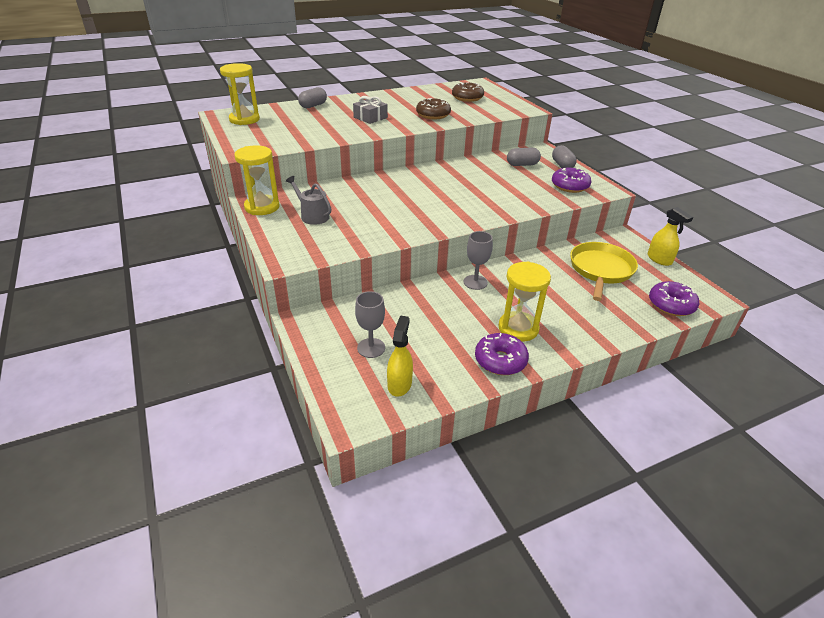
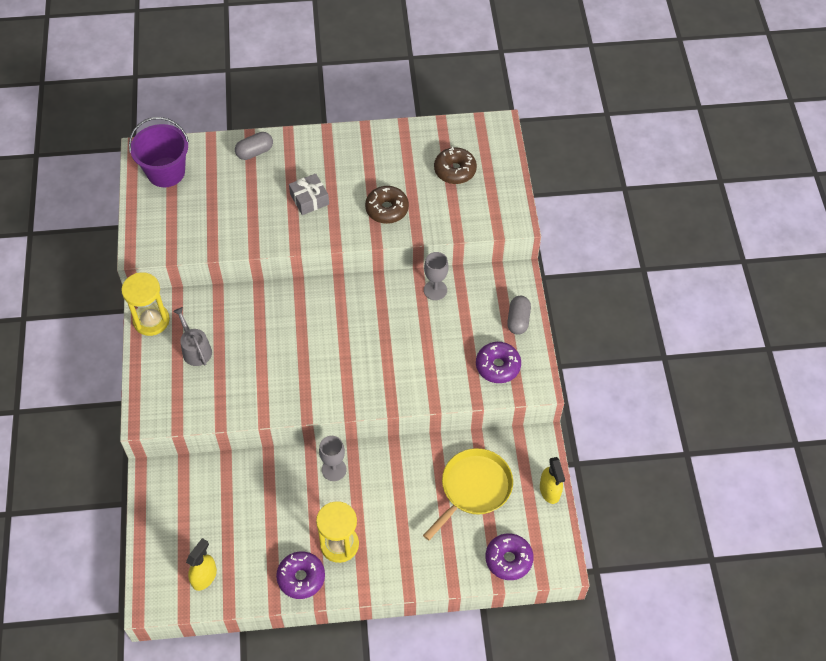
camera: 20 degrees right, 20 degrees up
(244, 119) = (166, 172): yellow hourglass -> purple bucket
(371, 348) = (198, 528): grey goblet -> grey goblet (435, 290)
(522, 165) = (470, 306): grey capsule -> none

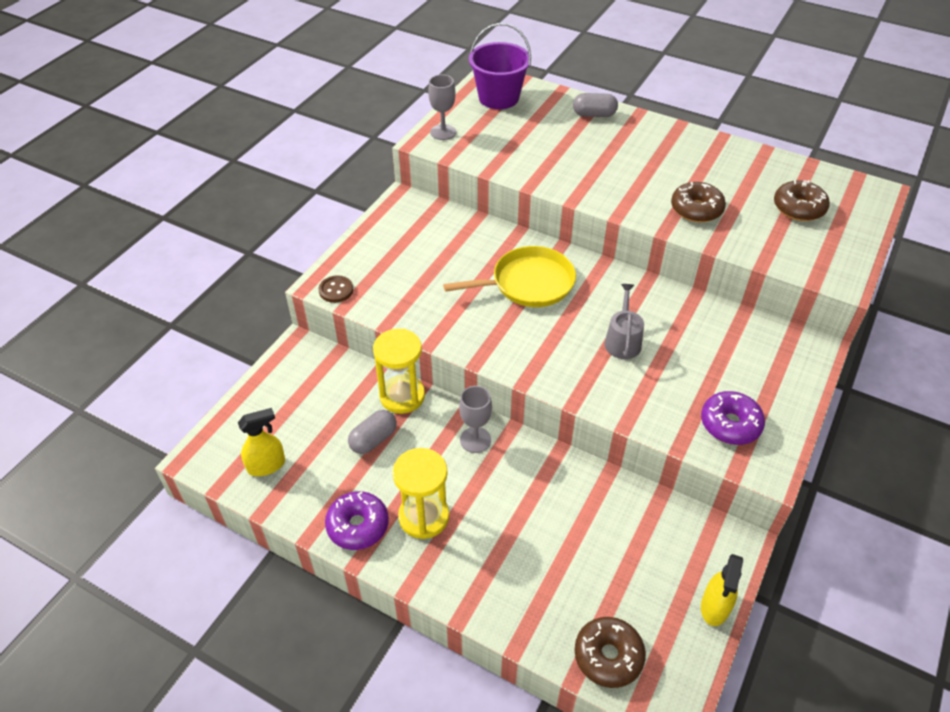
camera: 35 degrees right, 10 degrees down
(151, 320) = (397, 212): yellow hourglass -> yellow hourglass (402, 396)
(159, 417) = (336, 290): none -> brown button
(195, 349) = (417, 253): grey watering can -> grey watering can (622, 340)
(309, 199) = (619, 169): grey gift -> none
(435, 290) = (704, 317): grey goblet -> grey goblet (443, 132)
(474, 488) = (619, 548): yellow pan -> yellow pan (528, 283)
(508, 559) = (608, 656): purple donut -> brown donut
(518, 320) = (786, 391): grey capsule -> grey capsule (373, 439)

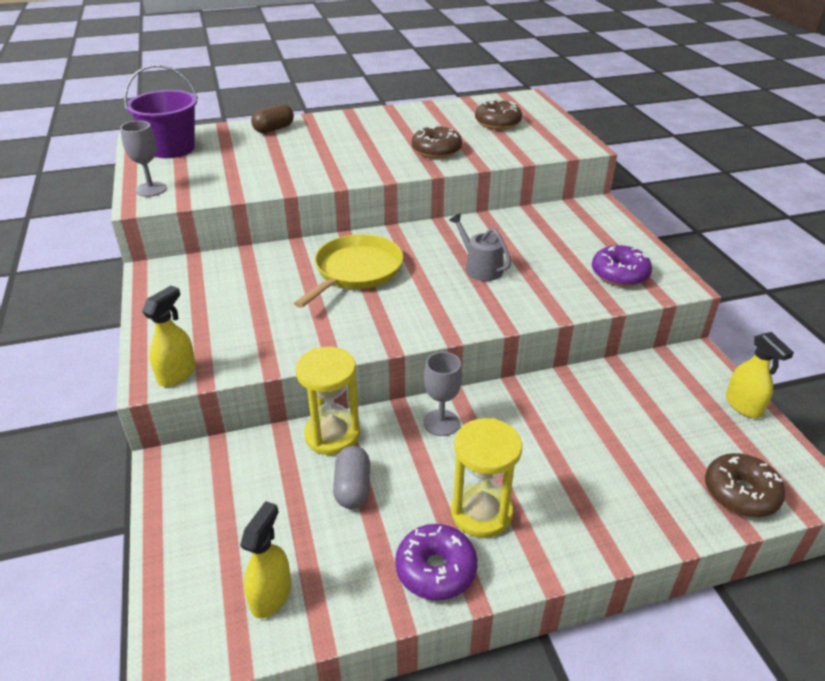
camera: 45 degrees left, 10 degrees down
(336, 290) = (177, 374): brown button -> yellow spray bottle
(594, 114) = (274, 129): grey capsule -> brown capsule

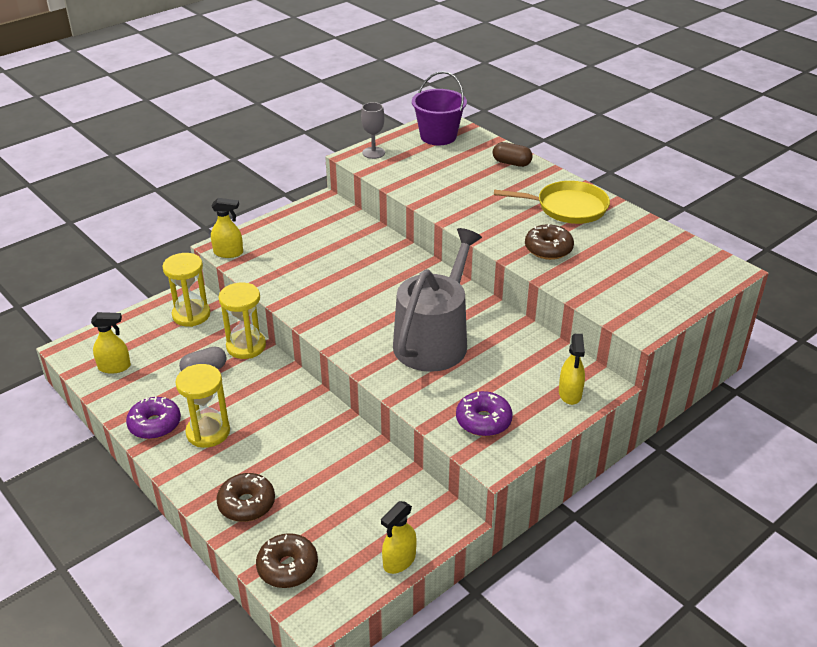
camera: 65 degrees right, 0 degrees up
(219, 474) = (191, 315): none -> yellow hourglass
(356, 271) = (385, 281): yellow pan -> yellow pan (568, 207)
(441, 422) = (283, 391): grey goblet -> none
(480, 268) = (434, 340): grey watering can -> grey watering can, size x2.22
(497, 123) = (644, 267): brown donut -> brown donut (246, 504)
(601, 223) = (570, 394): none -> yellow spray bottle

